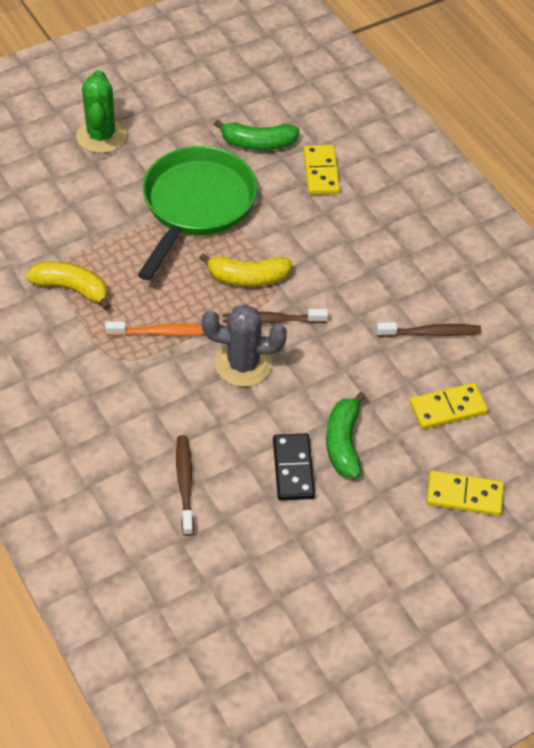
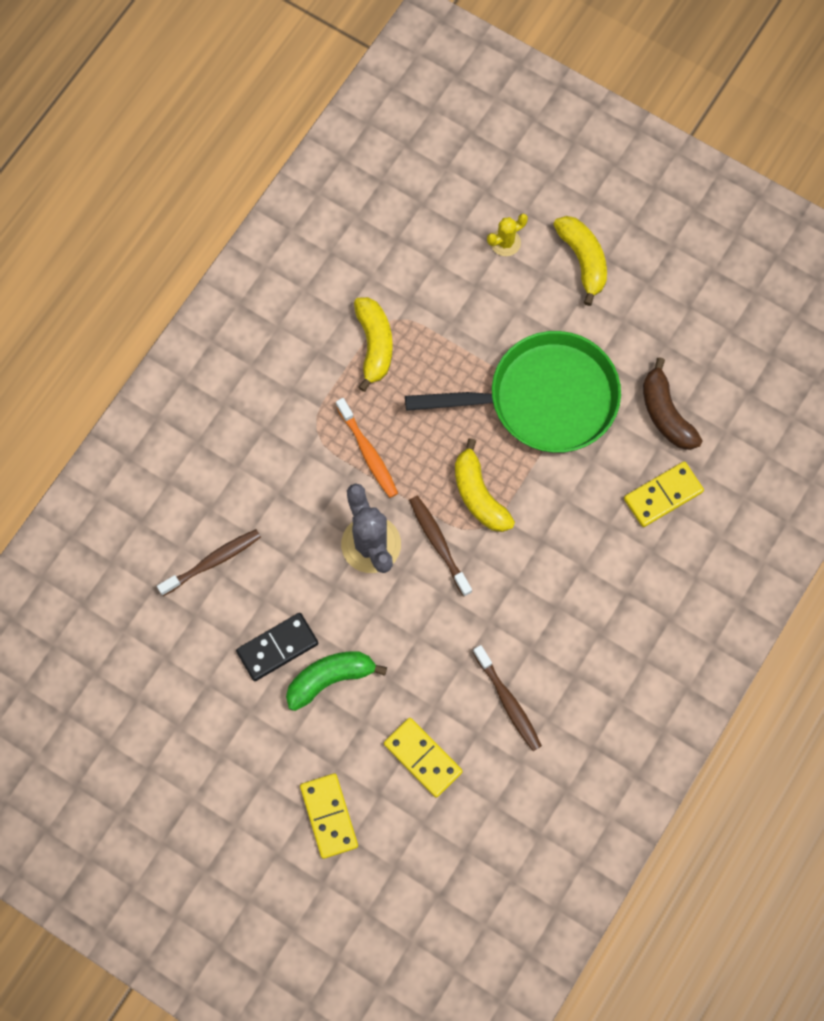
camera: 65 degrees right, 20 degrees up
(50, 173) = (505, 242): none -> yellow cactus
(101, 136) = (583, 260): green cactus -> yellow banana
(258, 143) = (666, 413): green banana -> brown banana

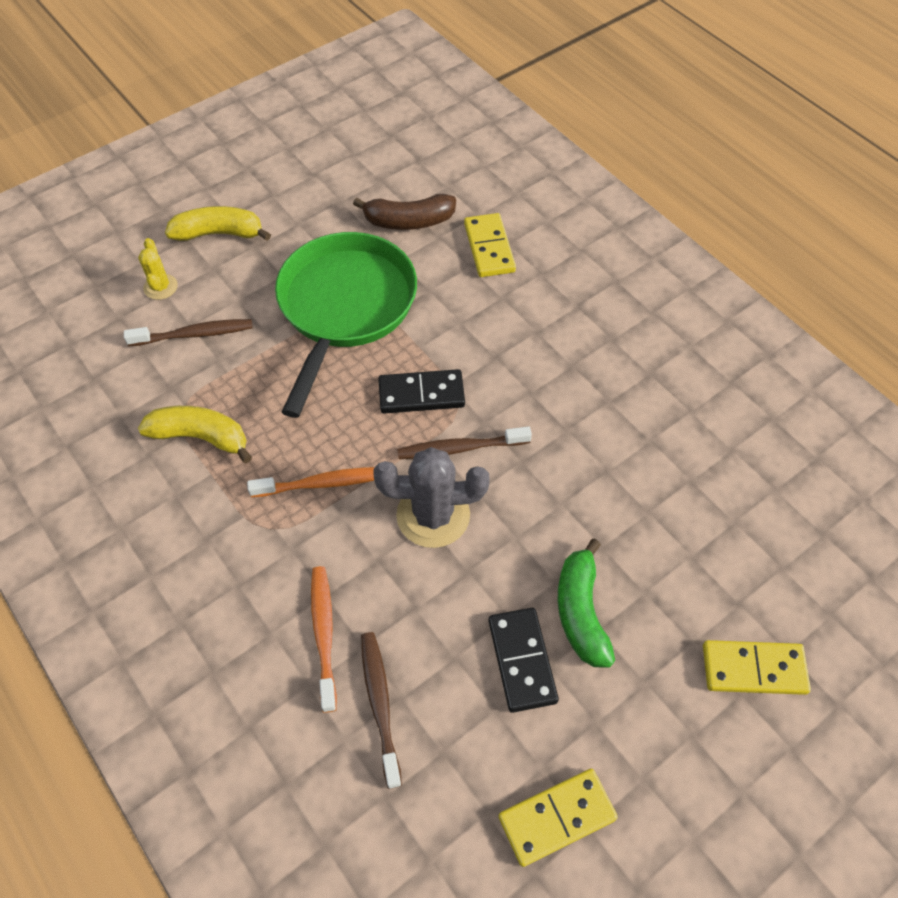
camera: 70 degrees left, 15 degrees down
(249, 504) = (324, 634): none -> orange toothbrush
(422, 758) = (704, 543): yellow domino -> yellow domino (557, 818)
(479, 495) = (421, 394): yellow banana -> black domino
(508, 701) = (661, 440): brown toothbrush -> brown toothbrush (194, 334)

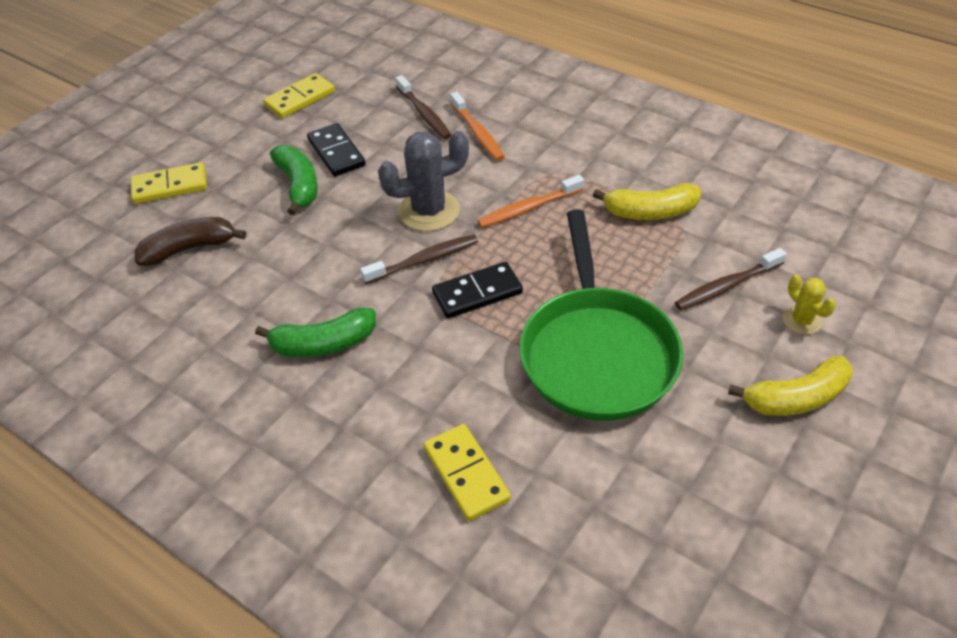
camera: 165 degrees right, 10 degrees down
(408, 221) = (583, 483): brown banana -> brown banana (190, 248)
(581, 383) = (323, 344): none -> green banana

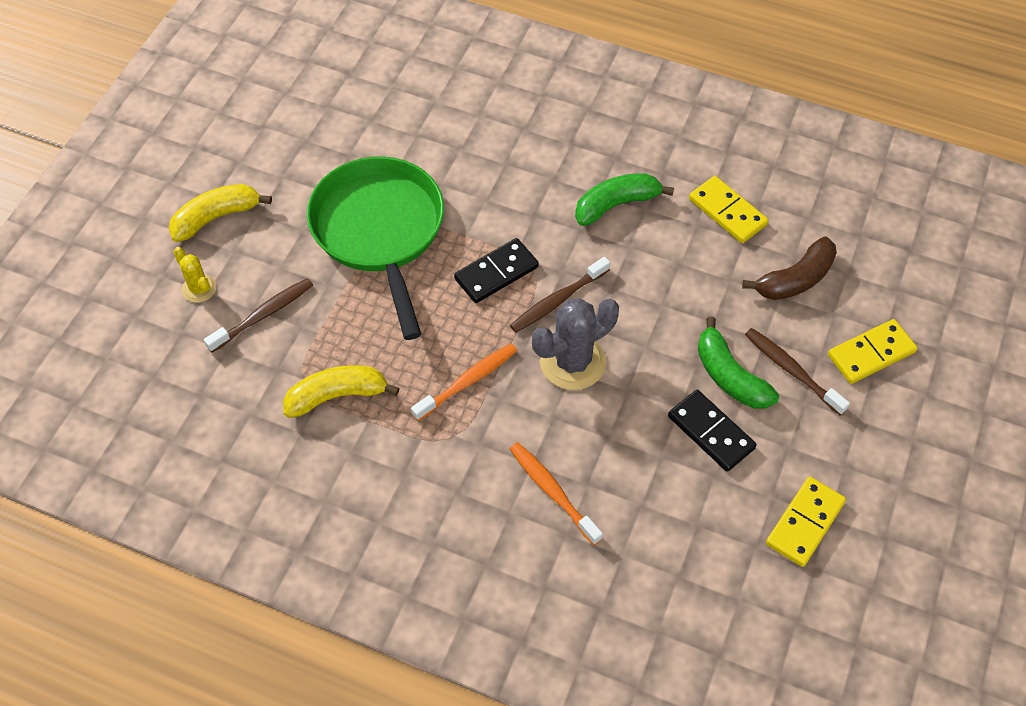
camera: 165 degrees right, 10 degrees up
(424, 114) = (630, 517): brown toothbrush -> brown toothbrush (792, 370)
(466, 474) = (466, 126): yellow domino -> yellow domino (727, 212)

